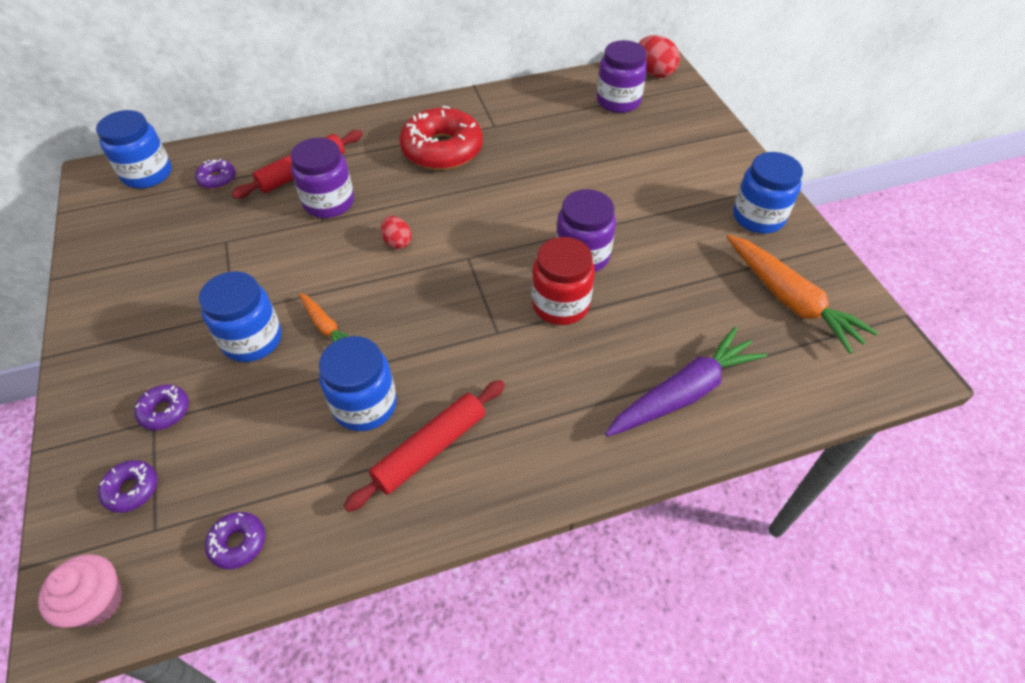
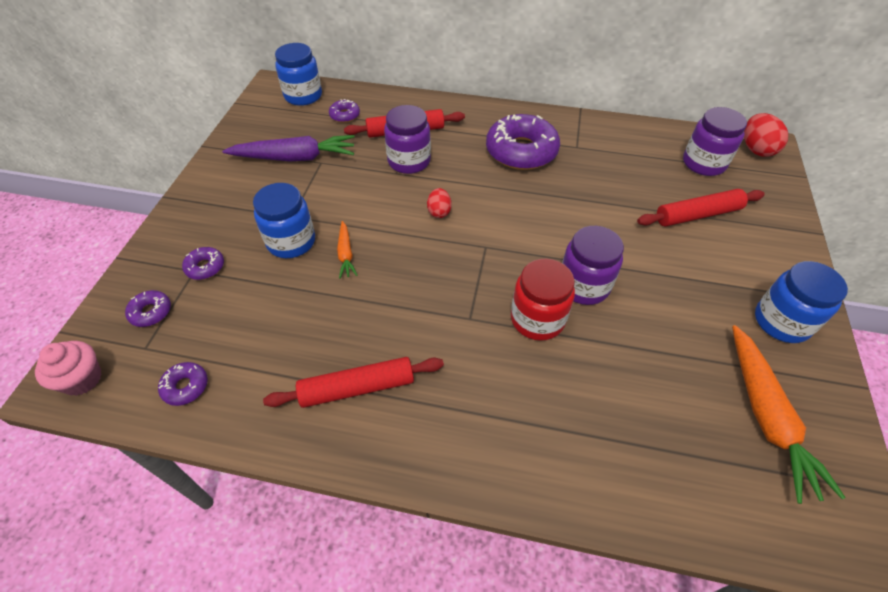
camera: 30 degrees right, 0 degrees up
(365, 405) = (333, 328): blue jar -> none
(442, 149) = (521, 151): red donut -> purple donut
(640, 151) = (697, 214): none -> red rolling pin
(684, 392) = (600, 452): purple carrot -> purple carrot (295, 158)

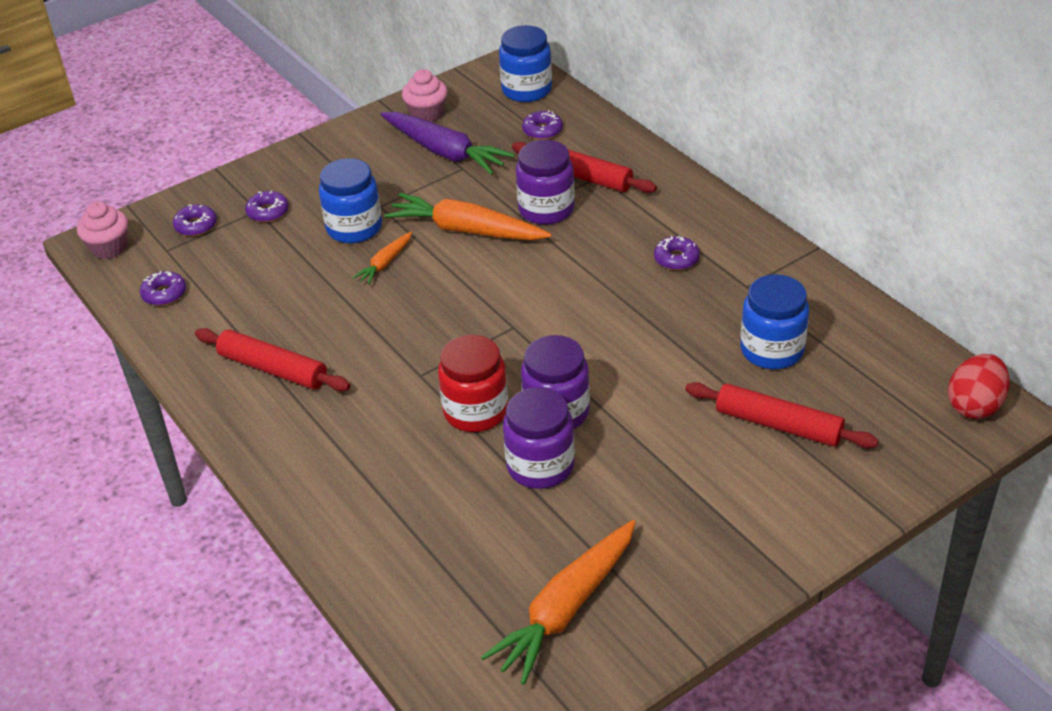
camera: 45 degrees right, 10 degrees down
(251, 139) = (427, 114): none -> pink cupcake
(374, 201) = (466, 230): none -> orange carrot
(439, 212) = (512, 272): red egg -> none
(521, 151) = (676, 259): purple donut -> purple donut, size x0.45
(703, 163) = (875, 382): purple jar -> purple jar (540, 466)
(781, 322) = (706, 561): blue jar -> blue jar (772, 350)

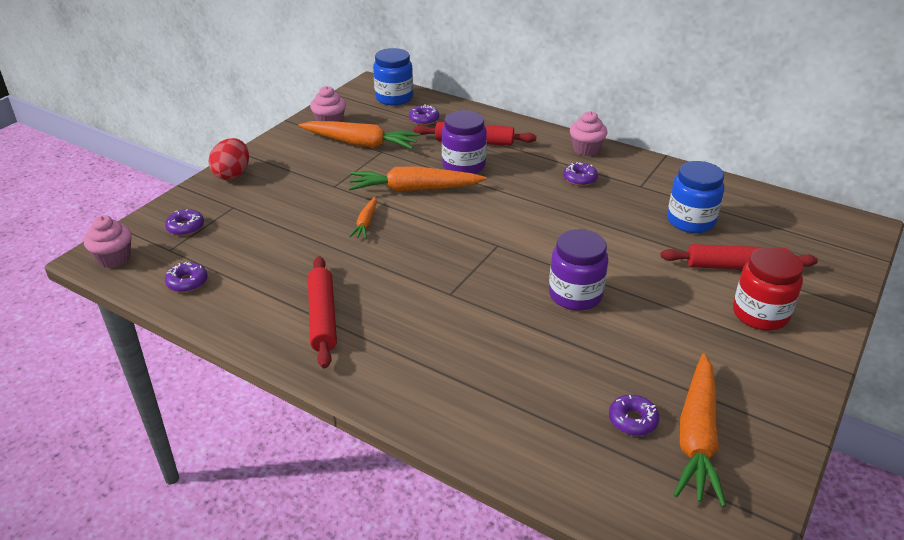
camera: 25 degrees left, 5 degrees down
(268, 212) = (243, 206): purple donut -> purple donut (632, 420)
(273, 369) = (323, 317): red rolling pin -> red rolling pin turned 75 degrees clockwise
(354, 228) = (323, 204): blue jar -> none
(445, 152) = (361, 144): purple carrot -> orange carrot
(476, 411) = (513, 309): red jar -> red jar (760, 314)
(540, 466) = (593, 336): purple jar -> none
(717, 217) = (586, 149): none -> pink cupcake
(974, 405) = (845, 226): red egg -> red egg (232, 174)

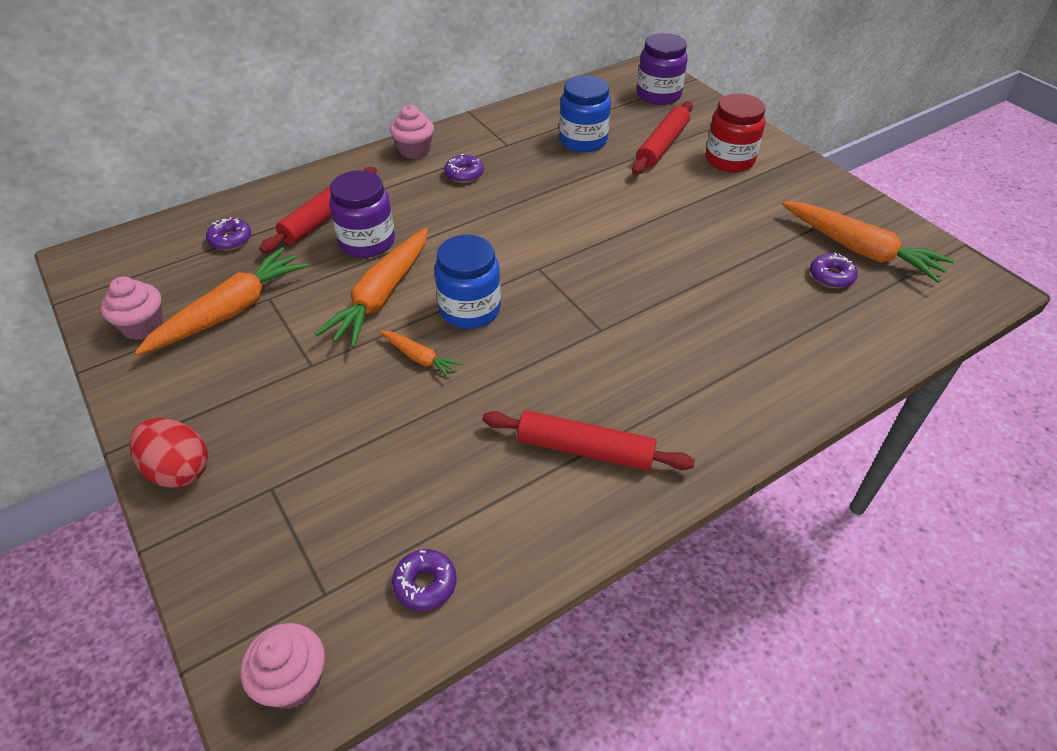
camera: 65 degrees left, 10 degrees up
(185, 227) = (279, 560): purple donut -> none
(394, 98) = (146, 248): blue jar -> blue jar (470, 310)
(575, 295) = (651, 246): purple jar -> purple jar (658, 95)

